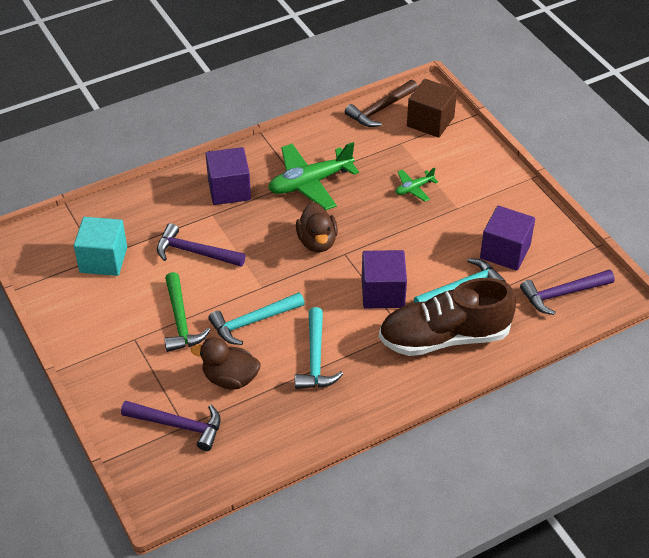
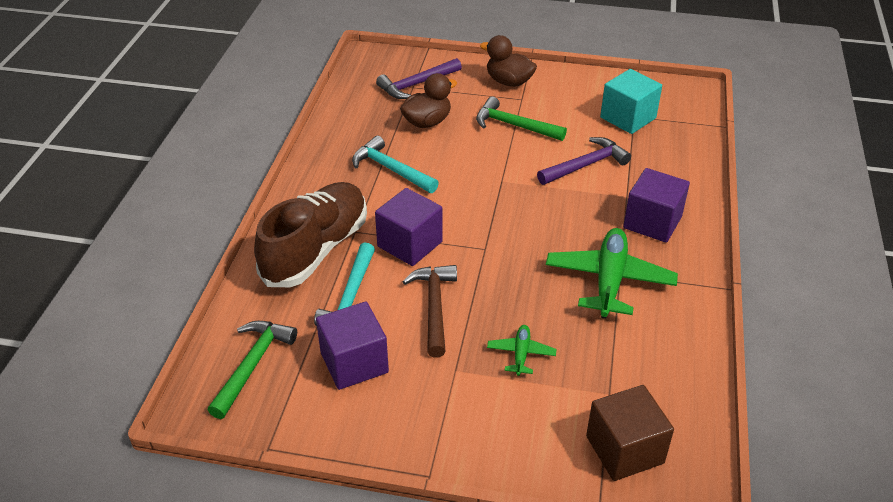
camera: 130 degrees right, 5 degrees down
(253, 322) = (468, 158): turquoise hammer -> none
(317, 242) = (519, 240): brown duck -> brown duck (508, 82)
(380, 109) = (691, 416): brown hammer -> brown hammer (434, 307)
(563, 294) = (252, 365): purple hammer -> green hammer

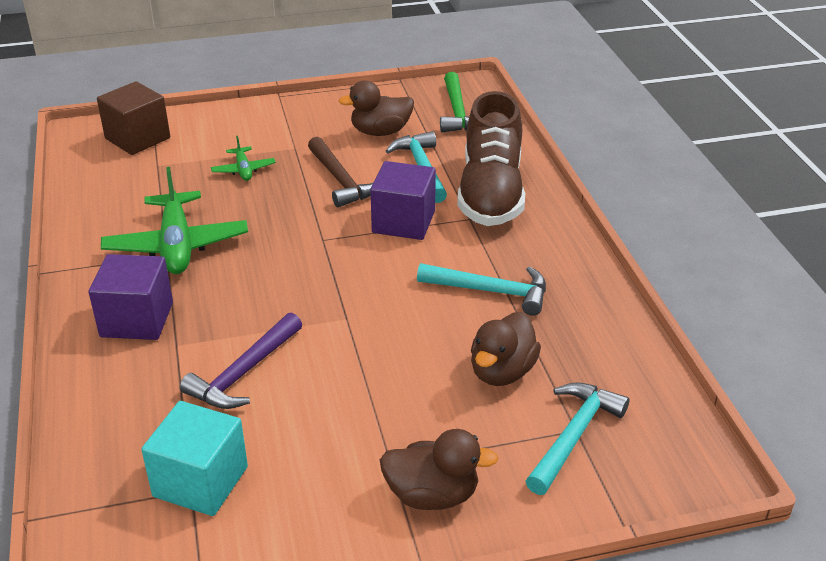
camera: 155 degrees right, 5 degrees down
(354, 363) = (380, 132): purple cube -> brown duck
(417, 84) = (573, 436): purple hammer -> turquoise hammer
(514, 125) = (374, 406): green hammer -> none

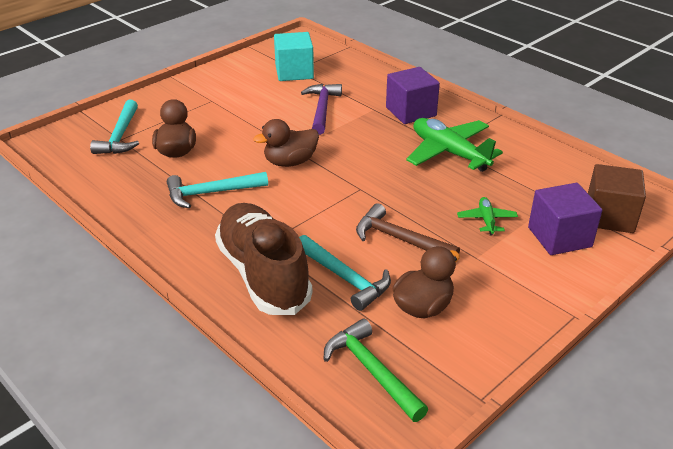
camera: 150 degrees right, 0 degrees up
(243, 170) = (486, 220): green plane -> green plane turned 45 degrees clockwise
(403, 222) = (314, 221): purple cube -> purple cube (559, 237)
(432, 495) = (183, 96): brown duck -> brown duck (290, 162)

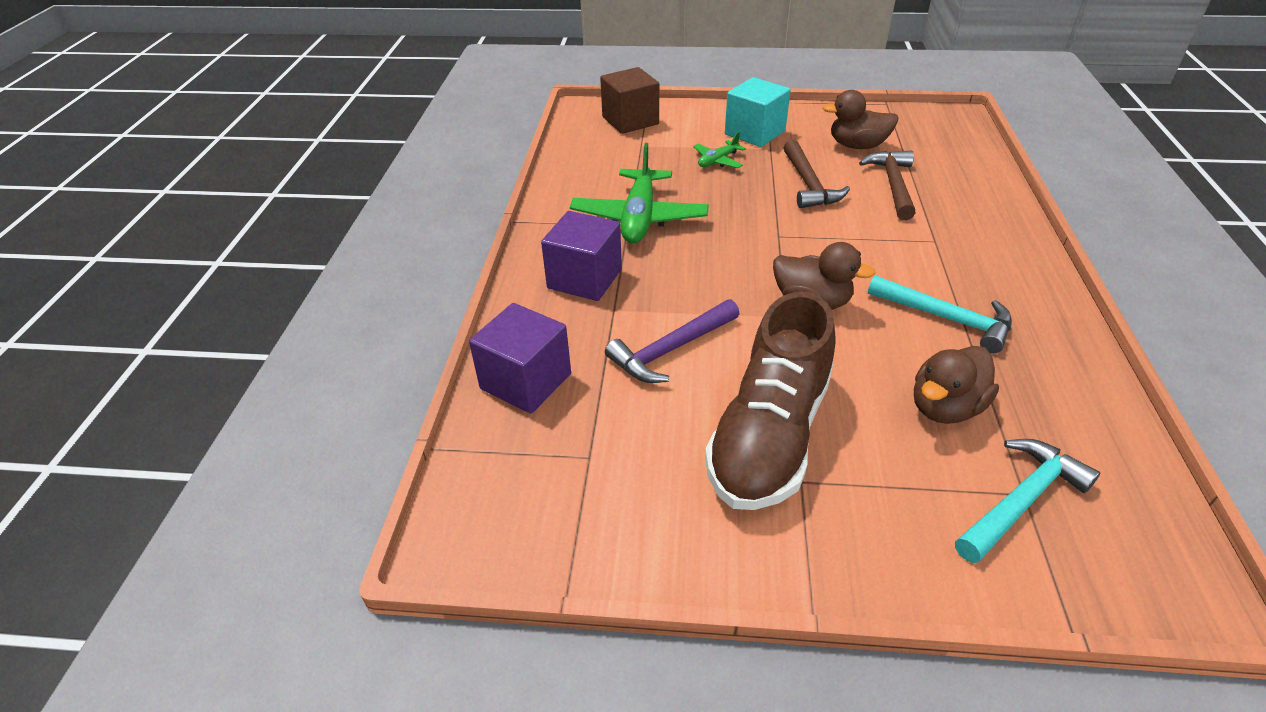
camera: 130 degrees left, 5 degrees up
(263, 274) = (962, 219): brown shoe -> brown shoe (769, 436)
(294, 72) = (600, 451): turquoise cube -> turquoise cube (755, 133)
(345, 278) = (892, 185): turquoise hammer -> brown hammer
(372, 371) = (940, 138): green hammer -> none
(559, 237) = (689, 129): purple cube -> purple cube (526, 381)

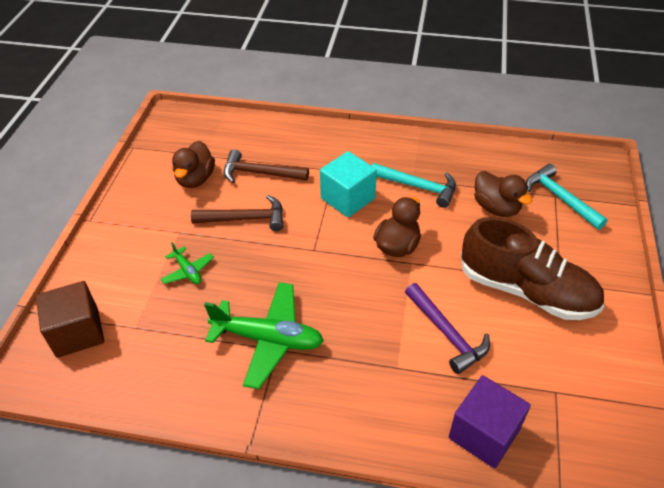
camera: 85 degrees left, 5 degrees up
(584, 279) = (354, 387): purple cube -> none
(755, 133) = (147, 238): turquoise cube -> turquoise cube (348, 198)
(946, 318) = (418, 187): turquoise hammer -> turquoise hammer turned 75 degrees clockwise

